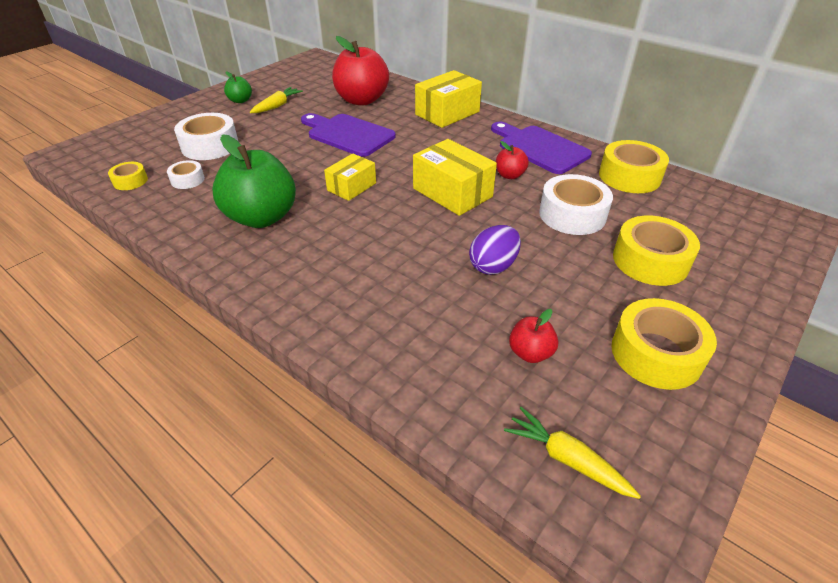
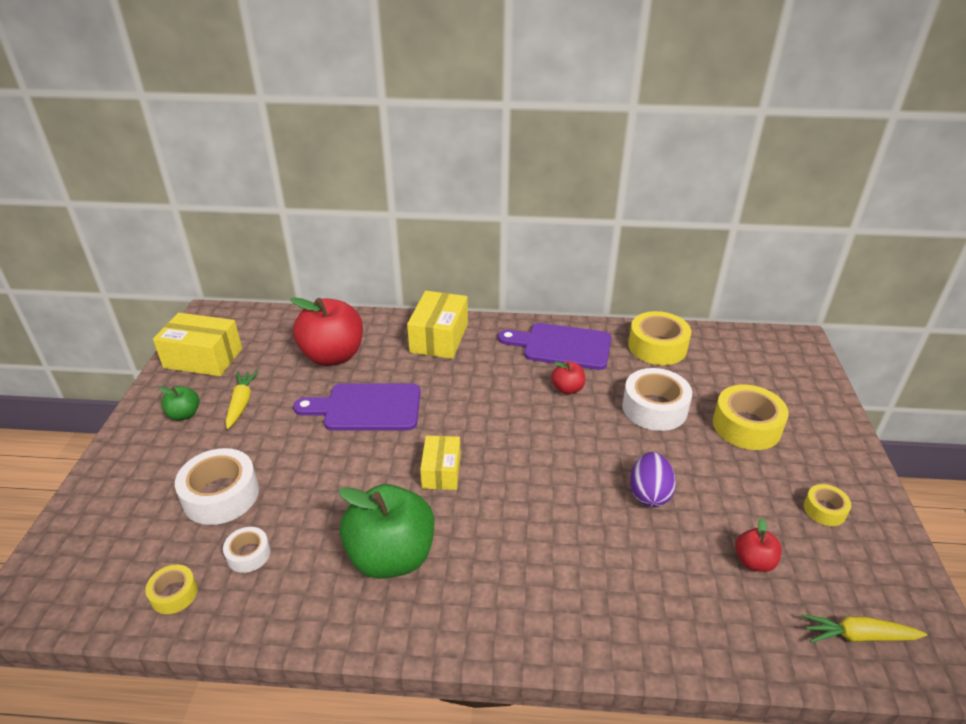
camera: 35 degrees left, 5 degrees down
(452, 192) = (539, 432): yellow box -> yellow box (203, 358)
(656, 353) = (824, 510): yellow tape -> yellow tape, size x0.53

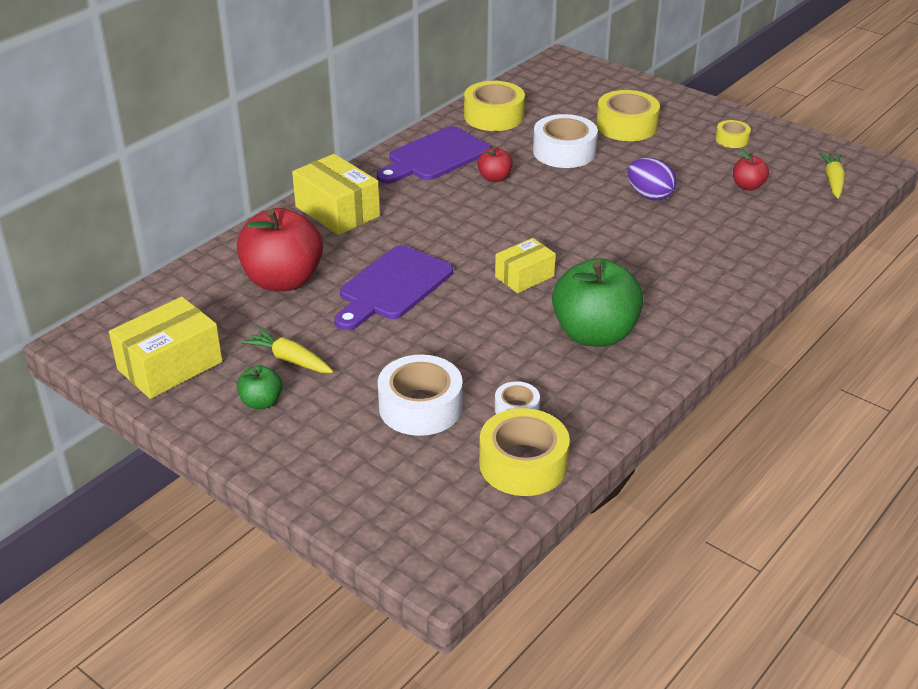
camera: 55 degrees left, 0 degrees up
(174, 594) = (523, 464): yellow tape -> yellow tape, size x1.88
(441, 471) = (524, 276): yellow box -> yellow box turned 75 degrees counterclockwise
(858, 636) = (833, 181): yellow carrot -> yellow carrot turned 150 degrees clockwise

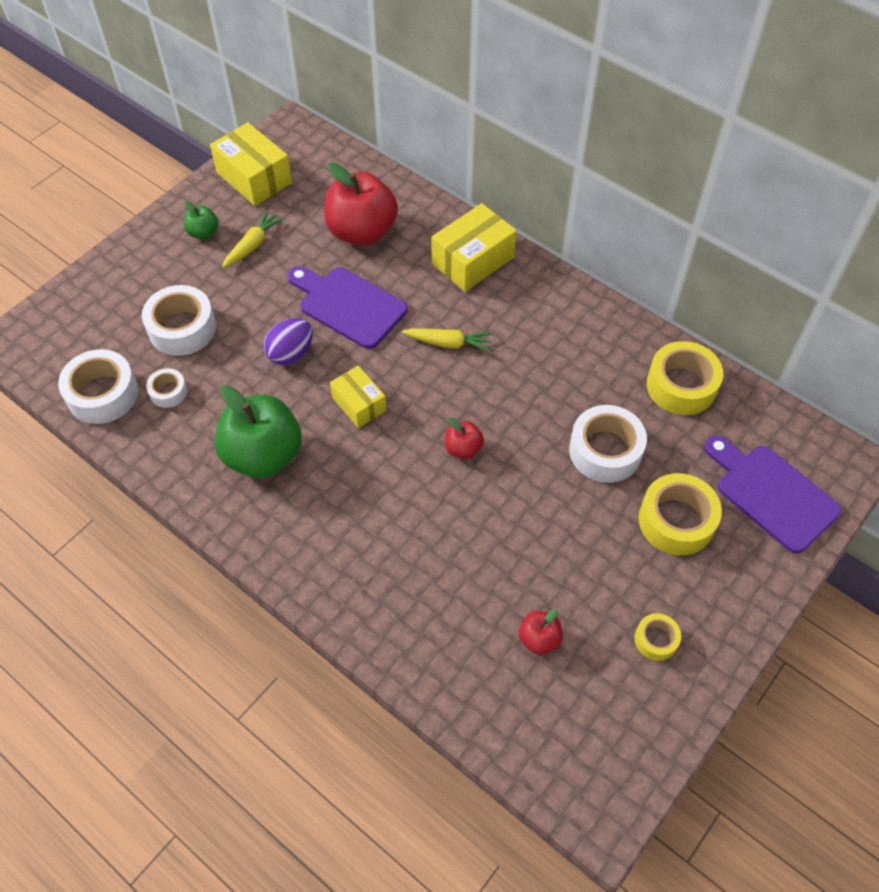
camera: 90 degrees right, 20 degrees up
(435, 156) = (583, 333): purple cutting board -> purple cutting board (771, 494)
(494, 178) = (542, 384): red apple -> red apple (463, 449)
(523, 464) = (102, 394): yellow tape -> white tape
(649, 195) = (512, 528): purple egg -> purple egg (291, 353)
(833, 181) = (558, 747): yellow carrot -> yellow carrot (448, 343)

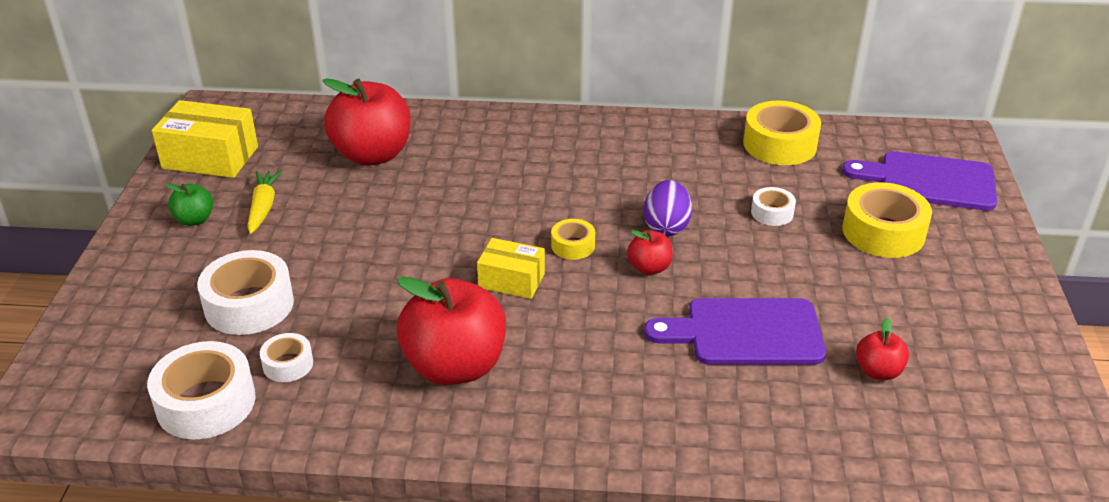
camera: 35 degrees left, 20 degrees down
(263, 455) = (455, 366): green apple -> red apple
(291, 353) = (397, 273): purple egg -> purple egg (666, 227)
(348, 305) = (418, 212): purple cutting board -> purple cutting board (745, 333)
(448, 343) = (548, 199): yellow carrot -> none
(473, 260) = (505, 134): yellow box -> none
(605, 451) = (772, 213): white tape -> white tape, size x0.53
(656, 640) = (967, 320): yellow tape -> yellow tape (573, 246)

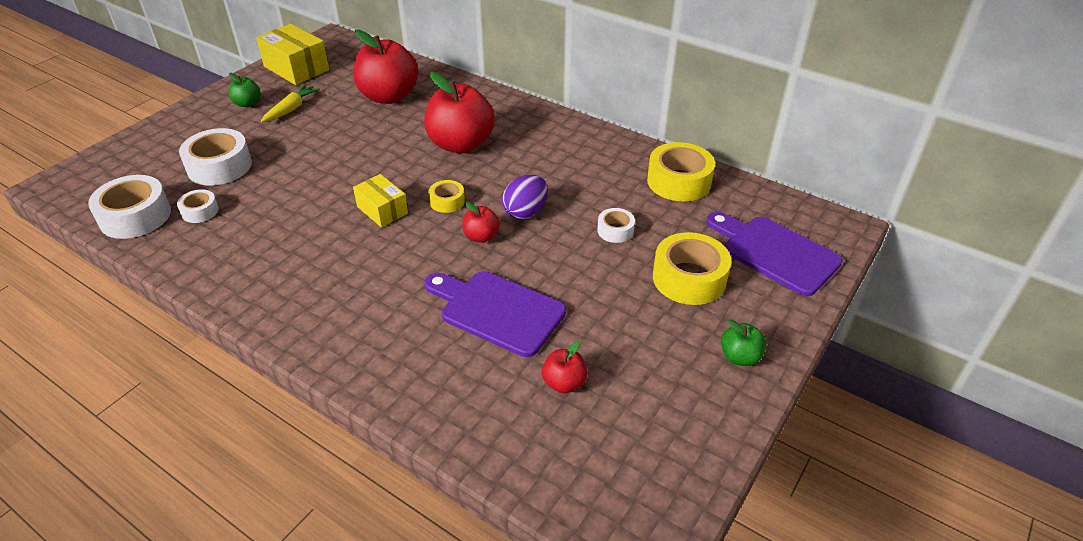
camera: 30 degrees right, 5 degrees up
(455, 366) = (287, 252): red apple -> red apple (461, 144)
(994, 284) = (739, 357): none -> green apple

